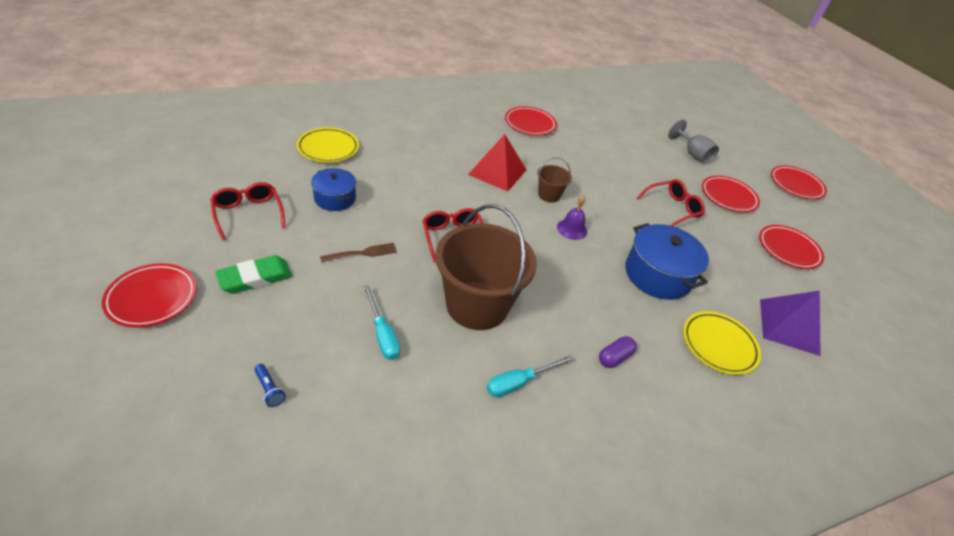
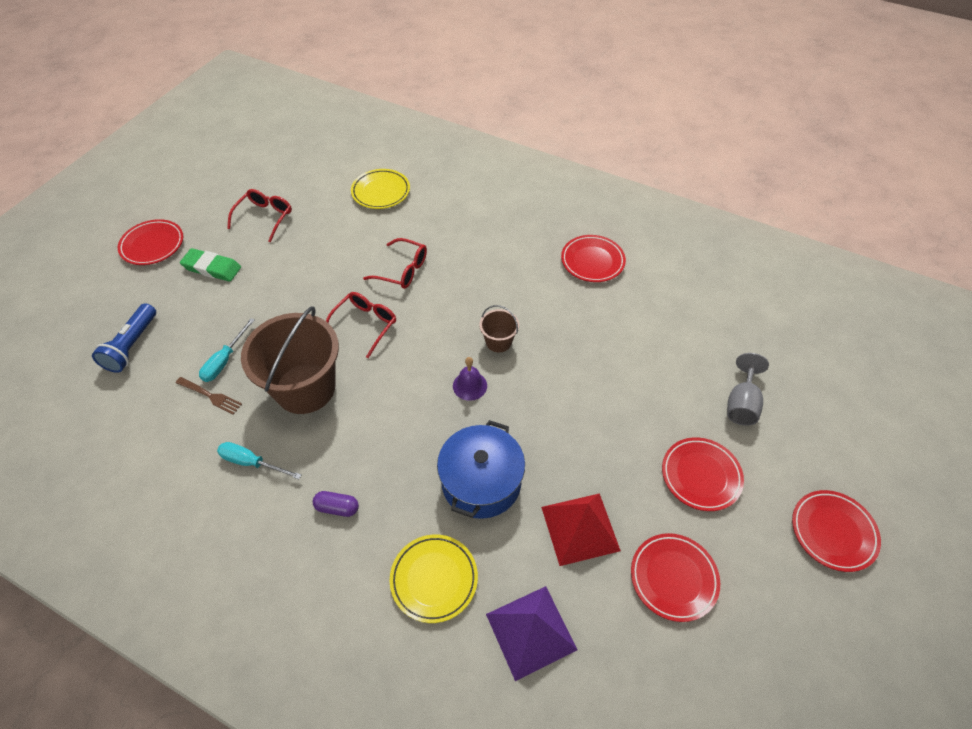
camera: 55 degrees right, 10 degrees up
(270, 389) = (132, 346): blue flashlight -> blue flashlight, size x2.08
(335, 198) = (330, 238): blue pot -> none
(362, 253) = (290, 294): brown fork -> brown fork (210, 396)
(497, 172) = (485, 291): red pyramid -> red pyramid (580, 528)
(672, 208) = (607, 439): red glasses -> red glasses (403, 270)

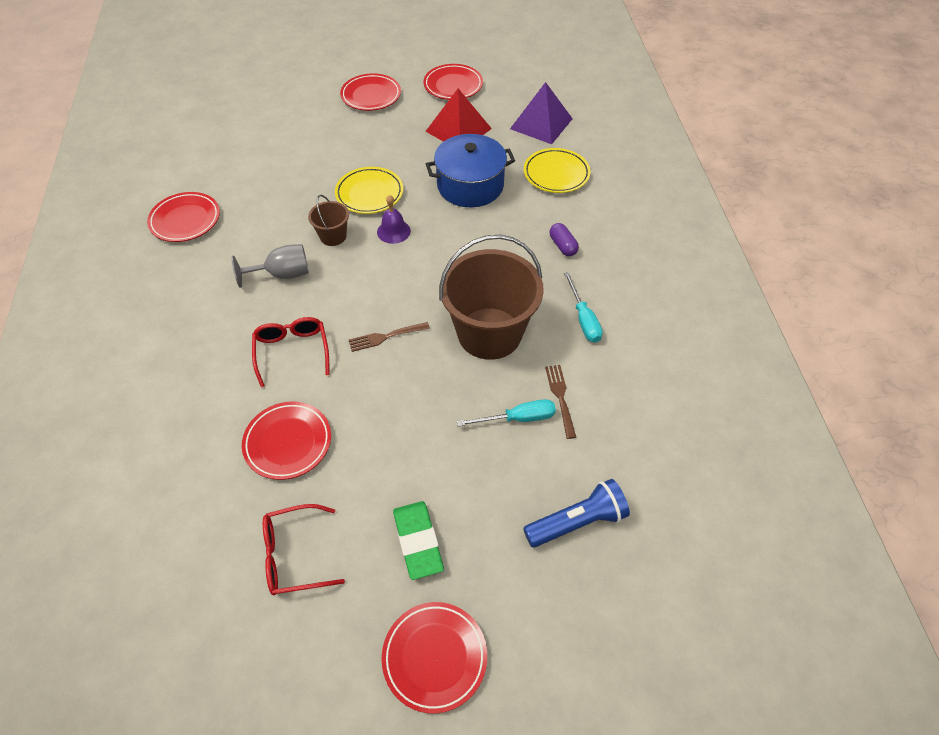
camera: 125 degrees left, 0 degrees up
(365, 324) = (385, 337): red glasses -> brown fork
(381, 192) = (168, 455): yellow plate -> yellow plate (369, 194)
(741, 404) = (293, 96): grey goblet -> grey goblet (282, 274)
(833, 532) = (365, 42): red plate -> red plate (288, 442)

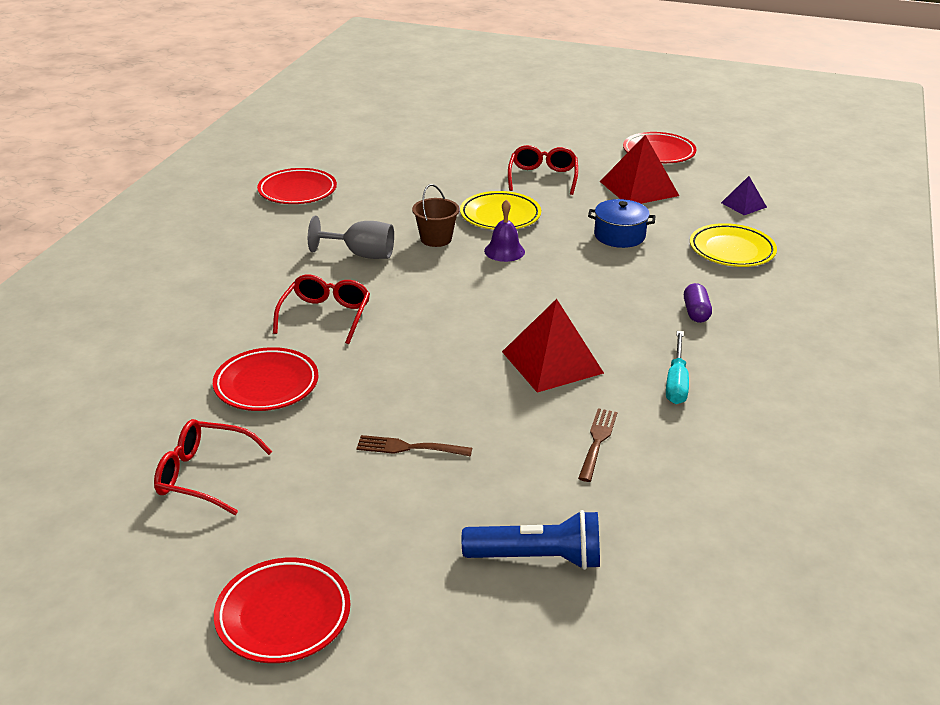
camera: 25 degrees right, 20 degrees down
(371, 96) = (559, 141): red plate -> none
(379, 140) = (542, 177): none -> red glasses
(385, 337) = (432, 332): brown fork -> brown fork (409, 447)
(418, 541) = (339, 510): green eraser -> none
(470, 185) = (619, 236): blue pot -> blue pot, size x0.62
(489, 333) = (552, 362): brown bucket -> red pyramid
(518, 418) = (532, 443): turquoise screwdriver -> none
(541, 123) = (743, 205): purple pyramid -> purple pyramid, size x0.54

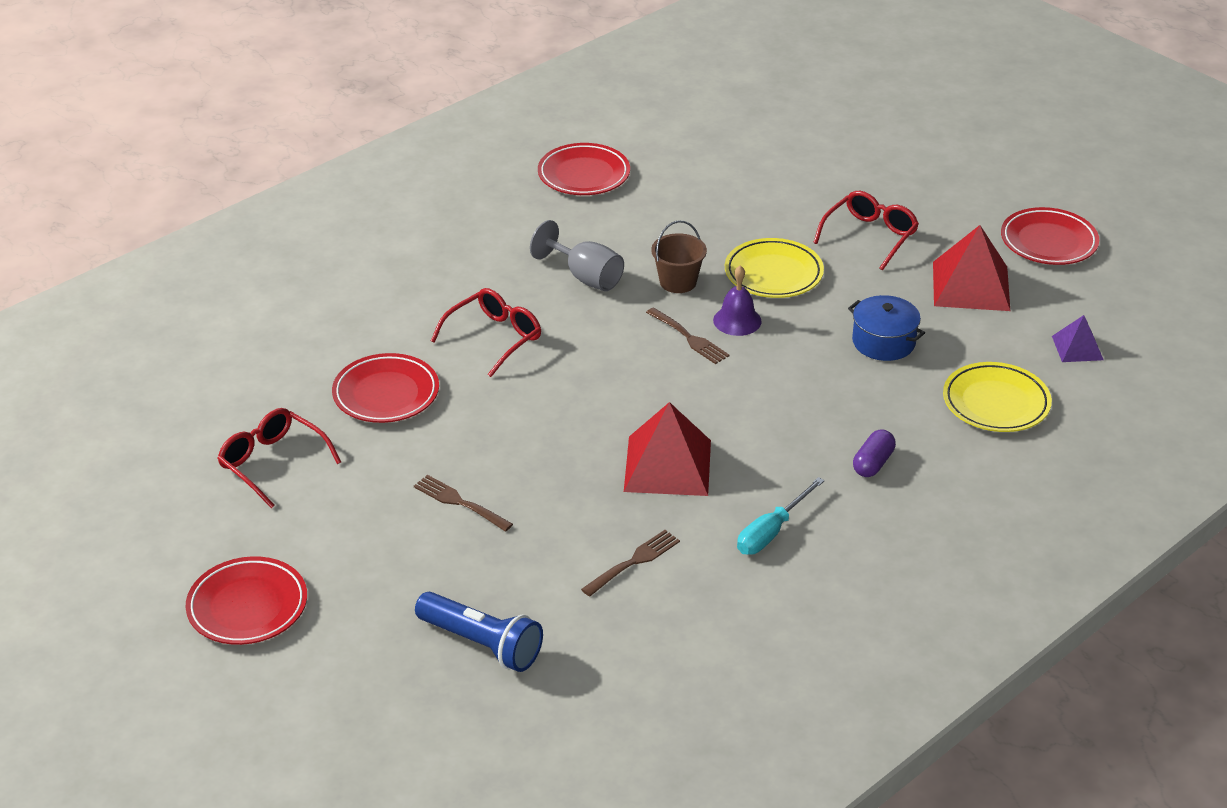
camera: 30 degrees right, 5 degrees up
(480, 272) = (689, 338): none -> brown fork

